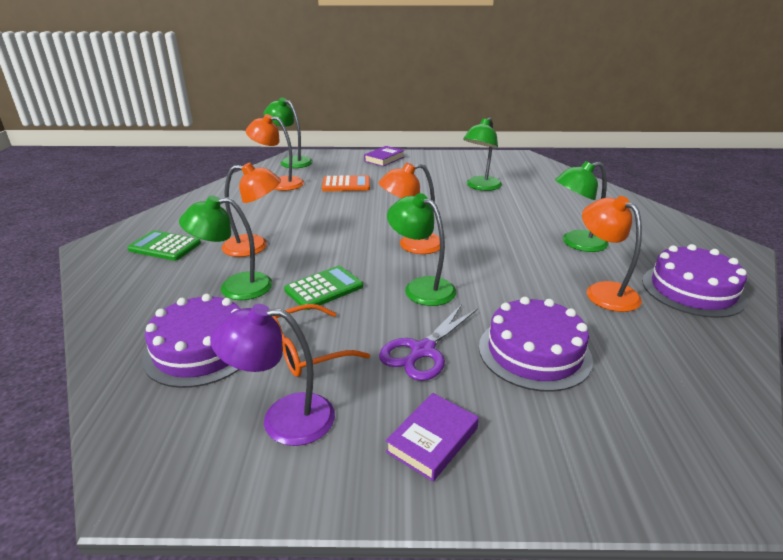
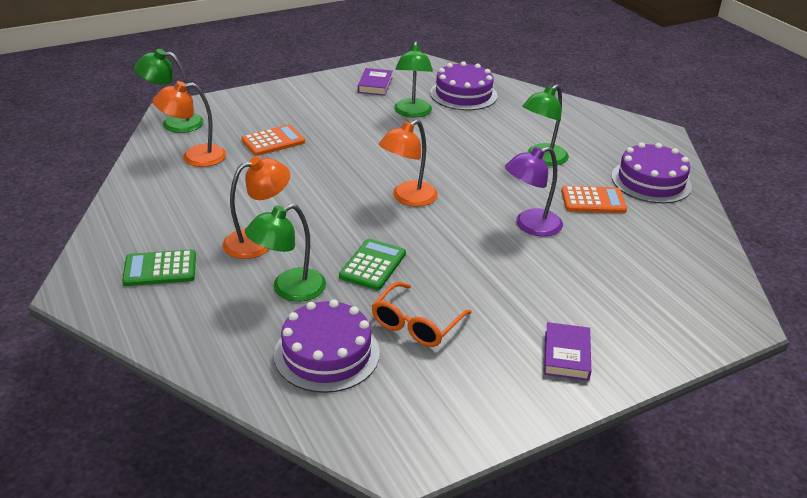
camera: 30 degrees left, 5 degrees up
(283, 418) = (453, 380): purple lamp -> purple lamp (530, 226)
(384, 159) = (280, 96): purple book -> purple book (375, 85)
(421, 287) = (454, 239): green lamp -> none
(423, 350) = (504, 294): purple scissors -> none
(534, 352) = (582, 268): purple cake -> purple cake (463, 94)
(603, 291) = (593, 201): orange lamp -> orange calculator

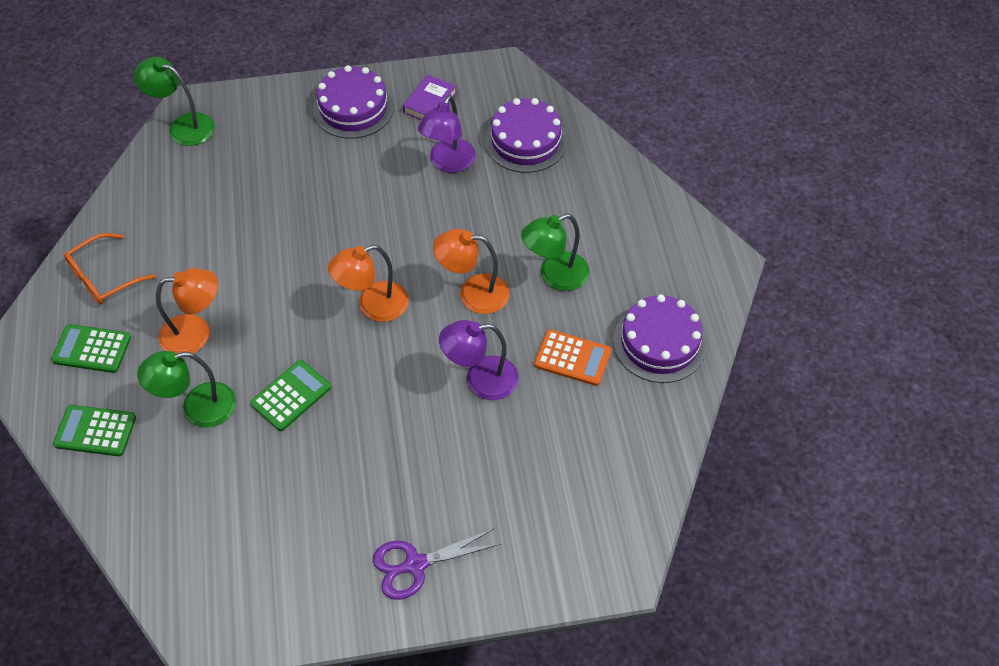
camera: 20 degrees right, 20 degrees up
(194, 157) = (183, 189): orange lamp -> orange lamp (473, 293)
(194, 325) = (95, 431): none -> green calculator
(273, 141) = (273, 180): orange calculator -> none
(327, 353) = (197, 499): purple cake -> purple cake (353, 108)
(412, 113) = (448, 163): green lamp -> purple lamp
(416, 324) = (294, 486): orange glasses -> orange glasses (104, 277)
(566, 355) = (415, 564): purple book -> purple scissors

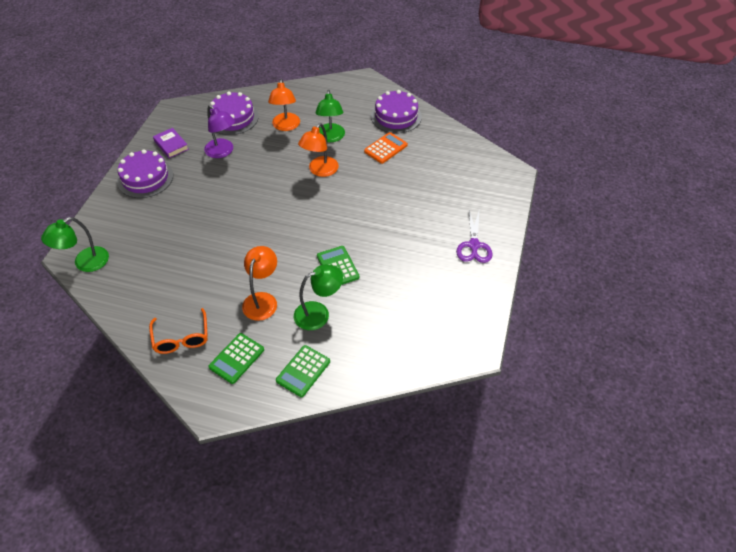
camera: 65 degrees left, 5 degrees down
(197, 408) = (318, 313): green lamp -> green lamp turned 120 degrees counterclockwise
(373, 306) = (299, 213): orange lamp -> orange lamp (286, 126)
(480, 380) = (377, 186): purple lamp -> none

